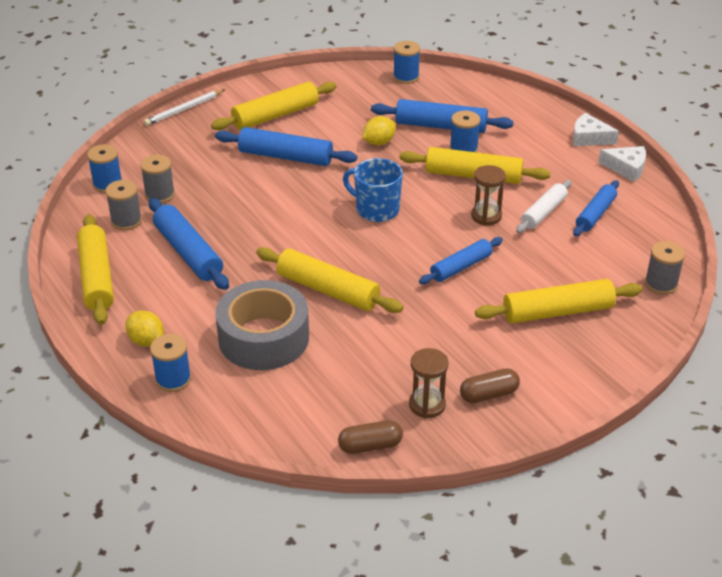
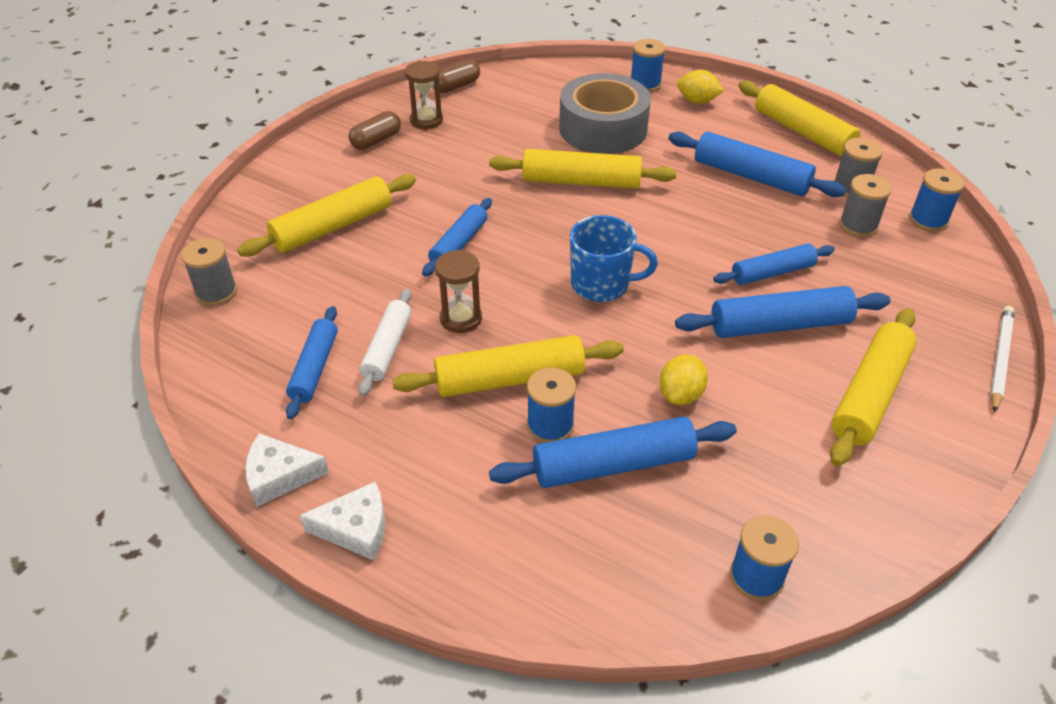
camera: 155 degrees right, 5 degrees up
(255, 184) = (772, 272): none -> blue rolling pin

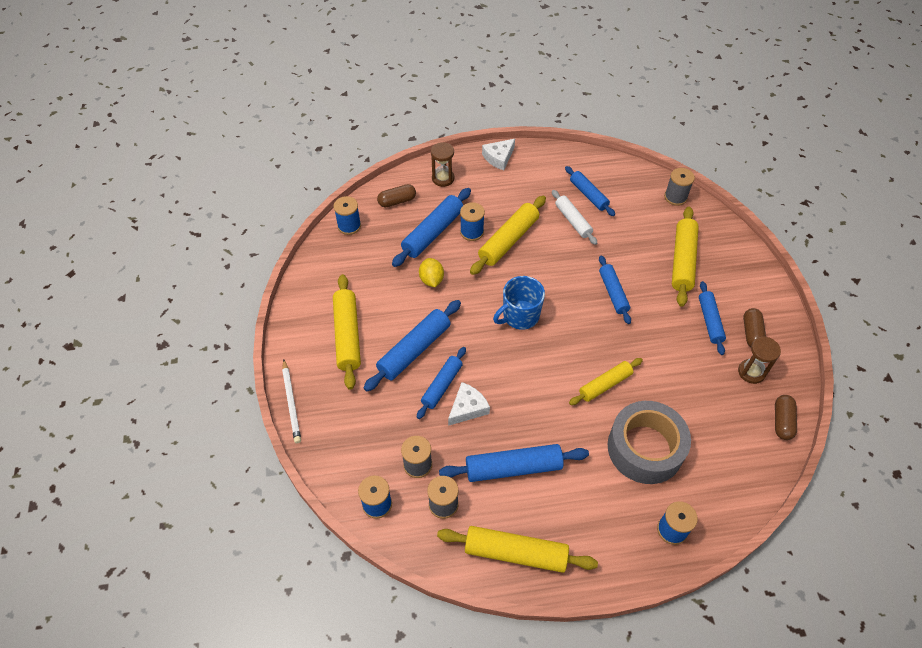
camera: 140 degrees right, 10 degrees up
(279, 476) = (545, 155): white cheese -> white cheese (467, 408)
(398, 168) = (709, 321): none -> blue rolling pin
(461, 318) = (561, 254): brown hourglass -> brown hourglass (443, 178)
(581, 182) = (605, 384): yellow rolling pin -> yellow rolling pin, size x0.65
(626, 568) = (397, 201): none -> brown capsule
(697, 101) = (617, 536): yellow lemon -> none

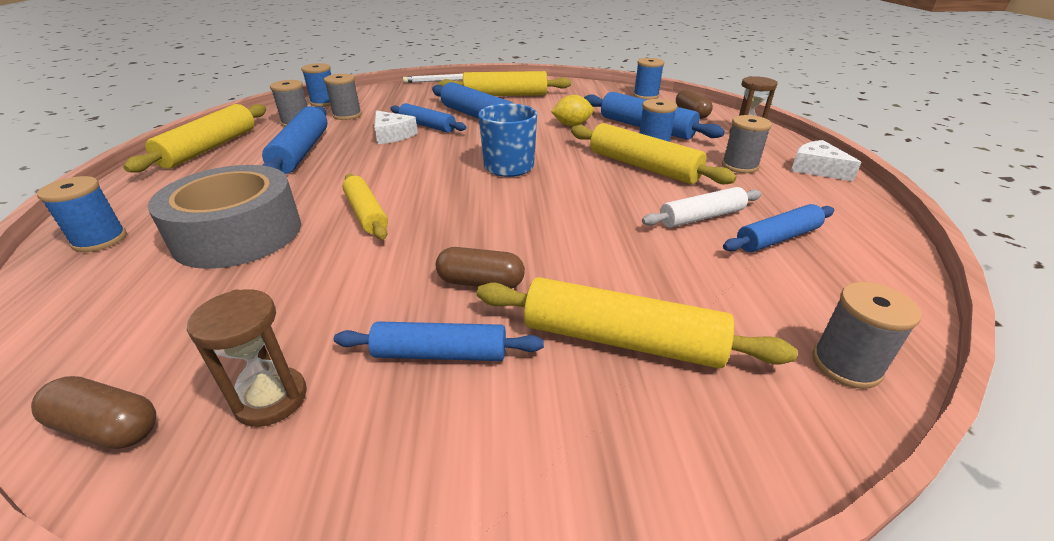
camera: 95 degrees right, 20 degrees down
(500, 192) = (739, 166): none -> grey spool
(613, 293) = (538, 239): blue rolling pin -> none
(751, 333) = (376, 429): brown capsule -> brown capsule (481, 282)

